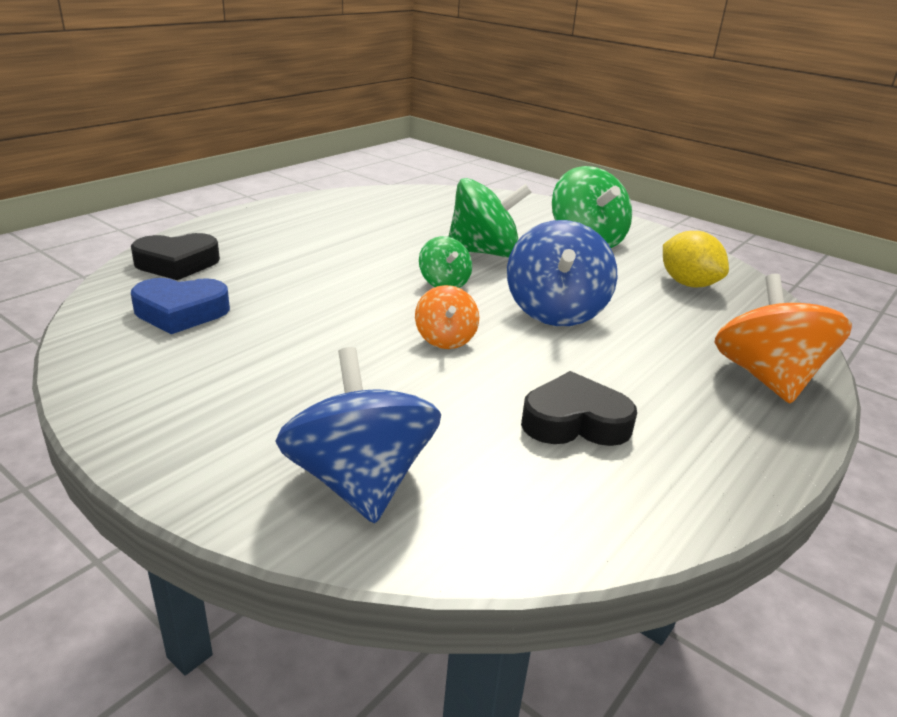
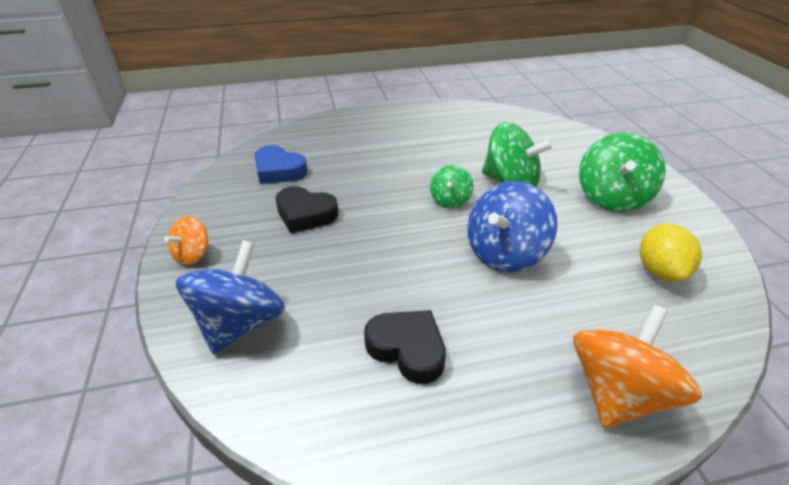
camera: 40 degrees right, 10 degrees up
(177, 263) = (312, 135): black heart -> black heart (305, 214)
(445, 339) = (399, 245): orange spinning top -> orange spinning top (193, 254)

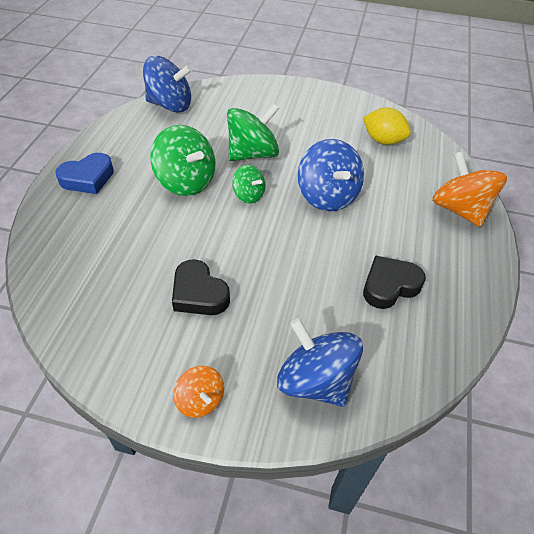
camera: 65 degrees left, 10 degrees up
(279, 170) = (107, 292): blue heart -> blue heart (88, 178)
(305, 214) = (199, 293): black heart -> black heart turned 90 degrees clockwise
(518, 120) = (170, 105): none -> blue spinning top
(611, 197) = (305, 118): green spinning top -> green spinning top (186, 181)

